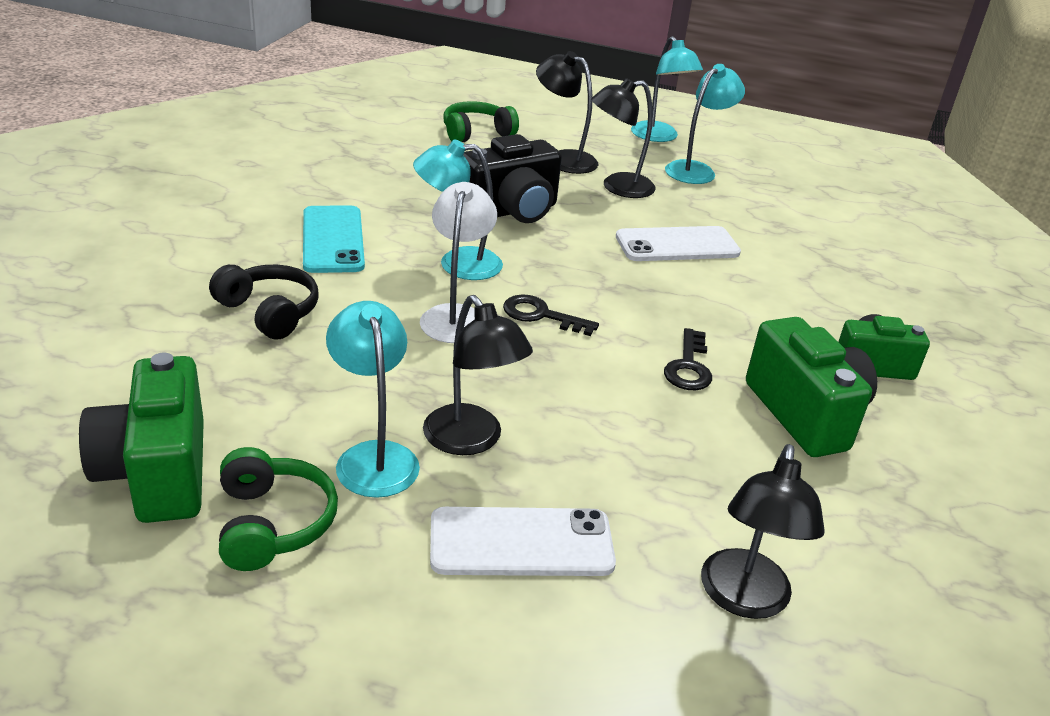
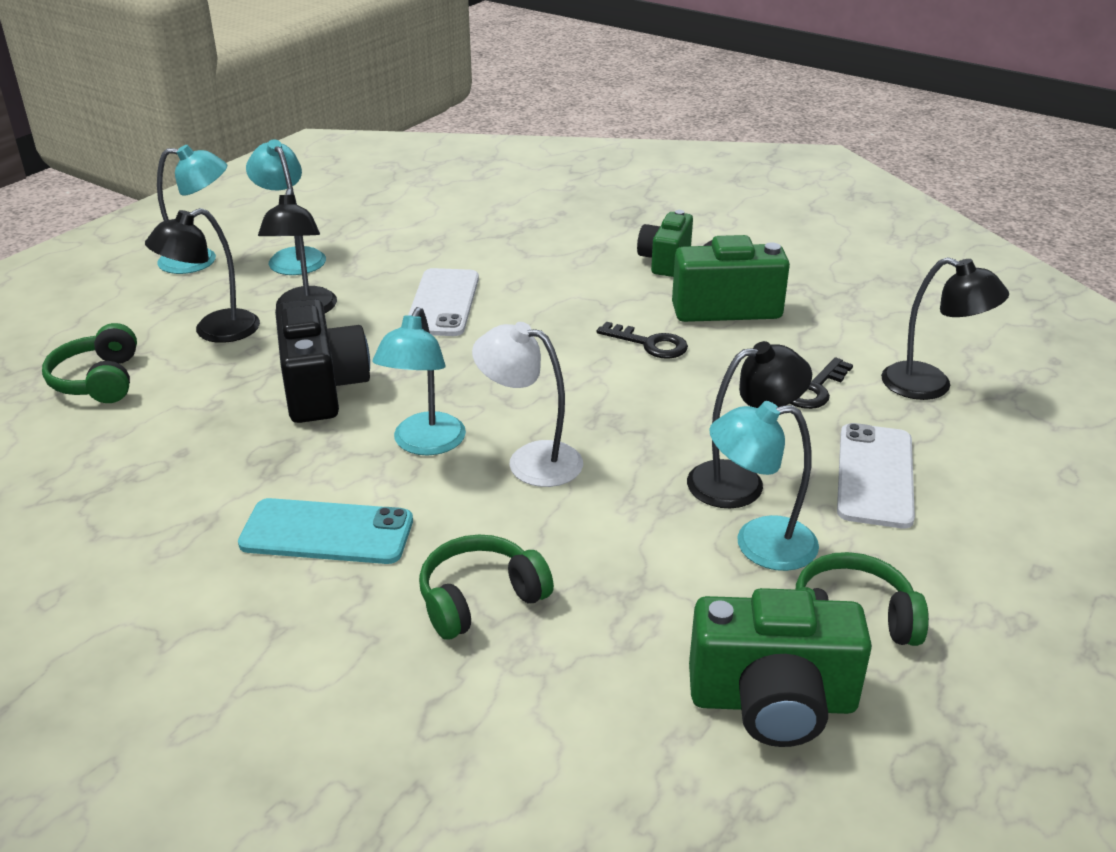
camera: 70 degrees left, 0 degrees up
(269, 312) = (480, 599): black headphones -> green headphones
(541, 315) = (545, 407): black key -> black key (814, 389)

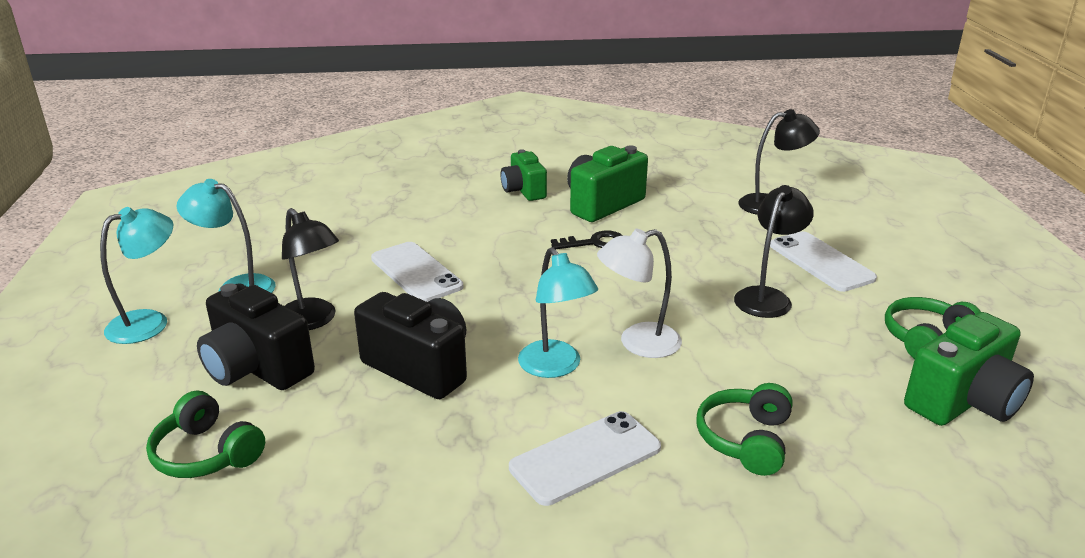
camera: 40 degrees left, 5 degrees down
(214, 331) = (256, 368): black lamp -> black camera
(327, 532) = (585, 458): turquoise phone -> white phone
(759, 544) = (829, 325): turquoise lamp -> none
(814, 389) = (722, 230): black key -> none

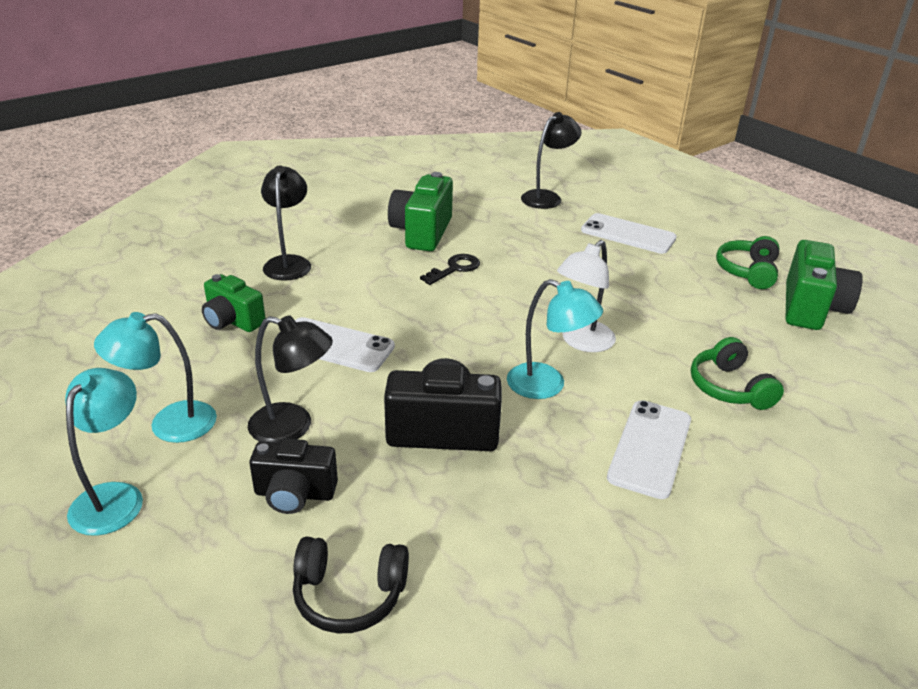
camera: 35 degrees left, 5 degrees up
(207, 453) = (349, 595): green headphones -> black headphones
(256, 368) = (295, 494): black camera -> black camera, size x0.66
(524, 191) = (341, 238): green camera -> green camera (233, 321)
(767, 297) = (624, 273): black lamp -> black lamp (289, 263)

